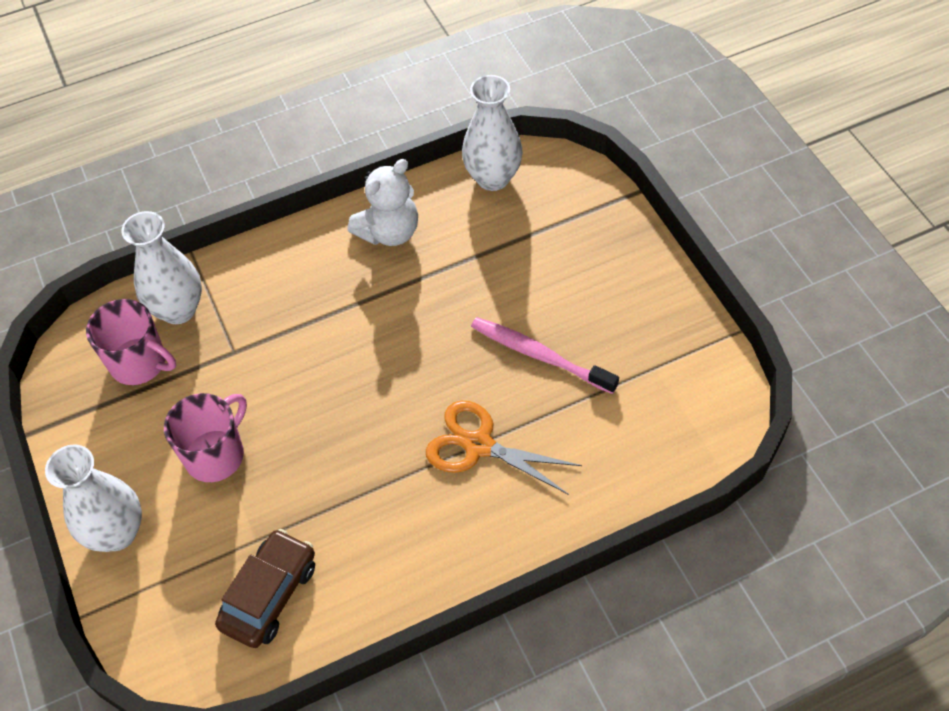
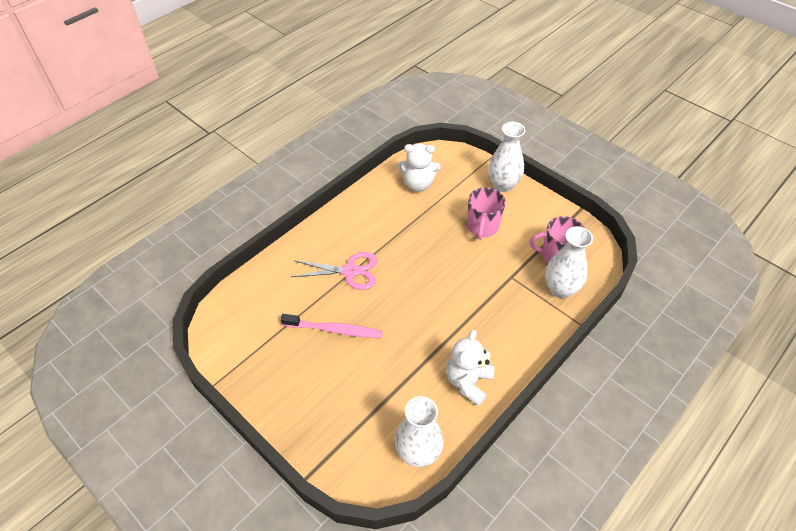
camera: 155 degrees right, 5 degrees down
(269, 595) = (418, 184): brown car -> white teddy bear
(479, 445) = (350, 271): orange scissors -> pink scissors

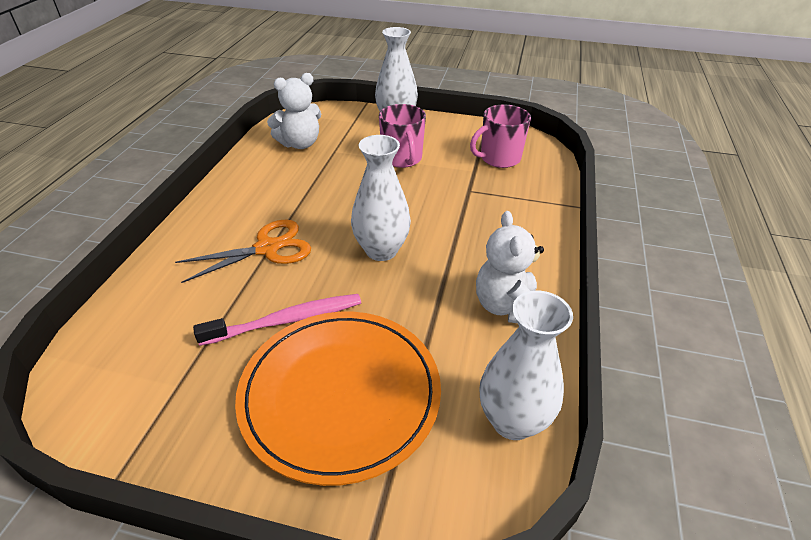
camera: 30 degrees left, 10 degrees down
(338, 390) = (340, 394): none -> orange plate
(350, 271) = (267, 248): pink scissors -> orange scissors
(560, 289) = (528, 184): white vase -> white vase (381, 250)

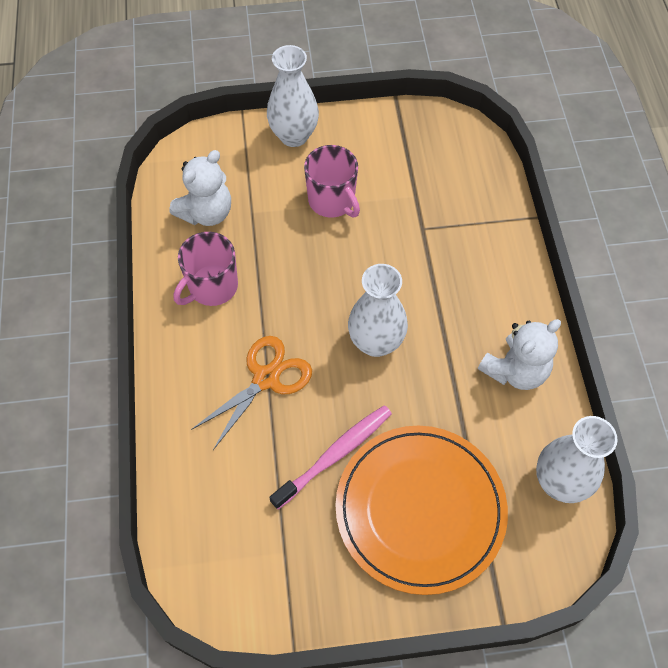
camera: 20 degrees left, 20 degrees up
(499, 158) = (433, 167): pink mug -> pink mug (212, 287)
(507, 307) = (515, 370): white teddy bear -> white teddy bear turned 105 degrees counterclockwise

